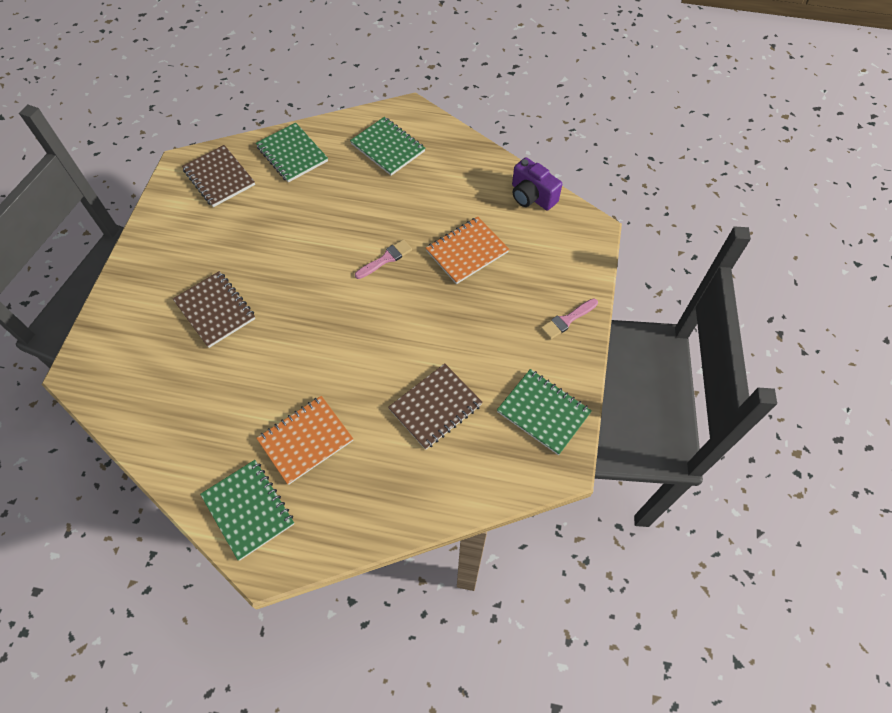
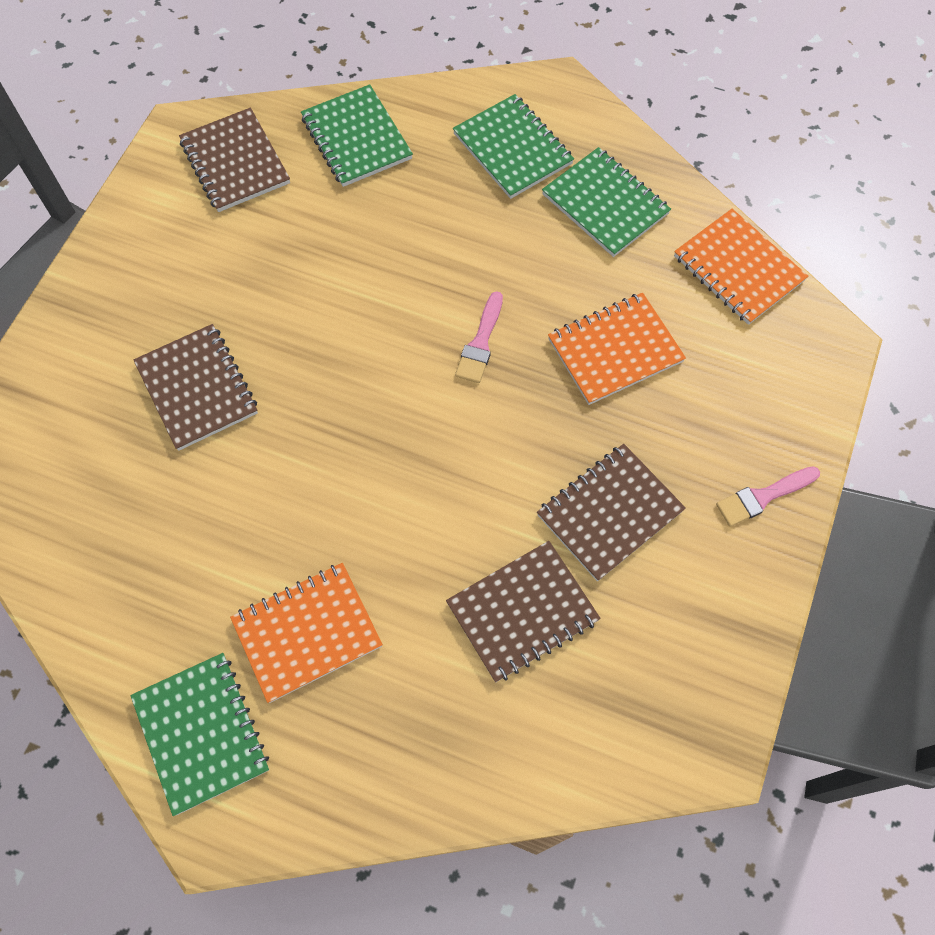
camera: 10 degrees right, 5 degrees up
(386, 259) = (480, 343): pink brush -> pink brush turned 135 degrees clockwise
(478, 343) = (609, 513): none -> brown notebook
(532, 196) = (738, 269): purple camera -> orange notebook
(543, 412) = (698, 651): green notebook -> green notebook (605, 204)

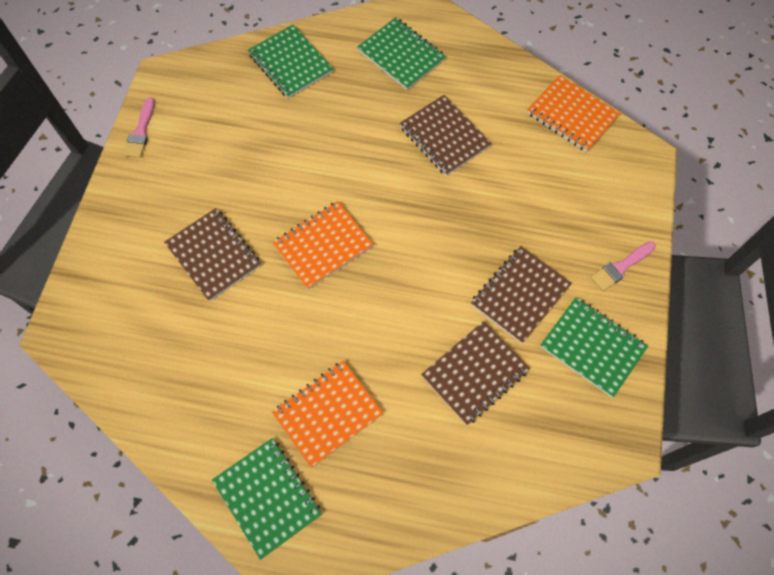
camera: 10 degrees left, 0 degrees up
(235, 162) = (207, 92): brown notebook -> brown notebook (444, 137)
(480, 343) = (407, 192): pink brush -> pink brush (141, 132)
(605, 204) = (472, 84): green notebook -> green notebook (592, 347)
(615, 350) = (500, 183): orange notebook -> orange notebook (323, 246)

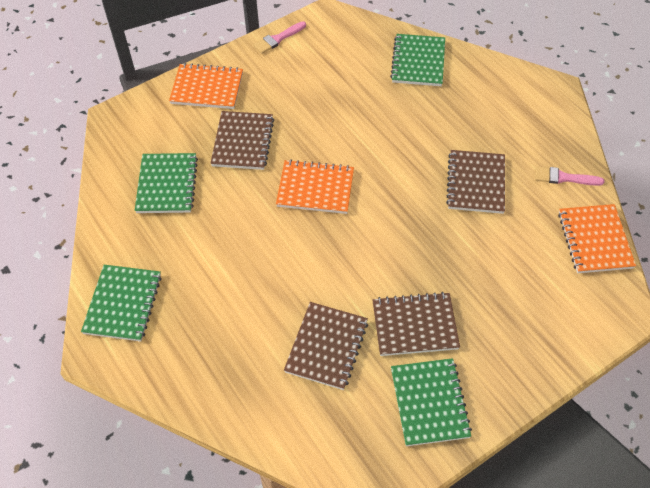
camera: 45 degrees right, 10 degrees down
(328, 413) = (208, 288): orange notebook -> orange notebook (207, 88)
(401, 55) = (504, 109): green notebook -> green notebook (167, 185)
(475, 373) = (327, 347): brown notebook -> brown notebook turned 75 degrees counterclockwise
(620, 267) = (514, 370): pink brush -> pink brush (564, 178)

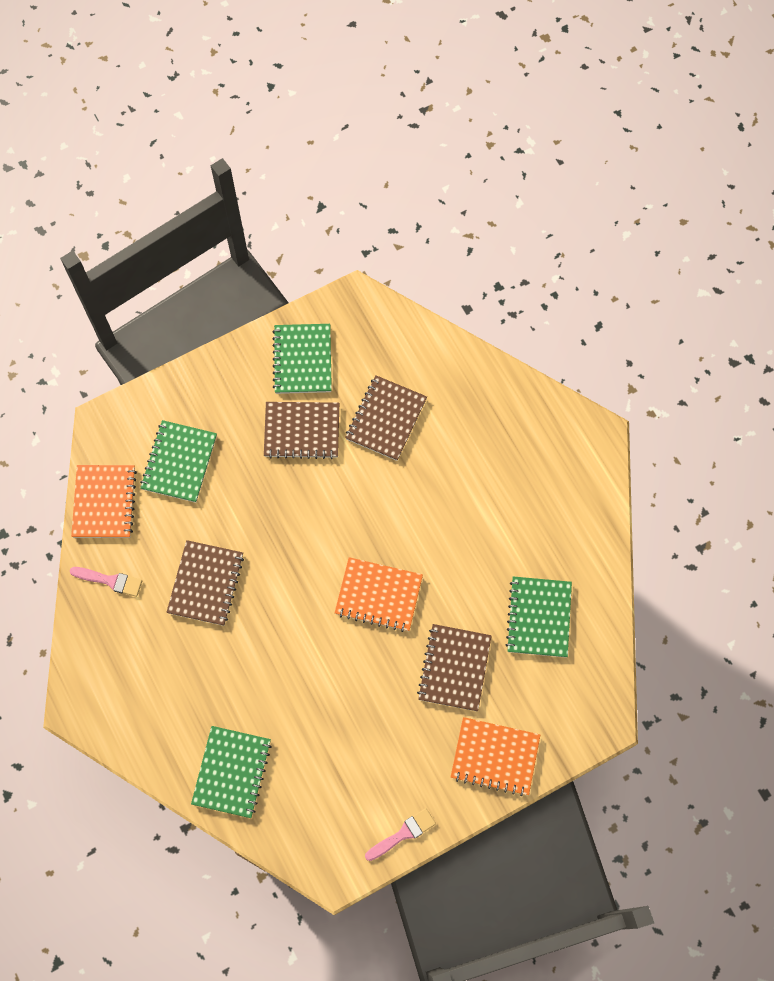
camera: 175 degrees left, 15 degrees up
(123, 304) = (576, 481): green notebook -> green notebook (179, 462)

